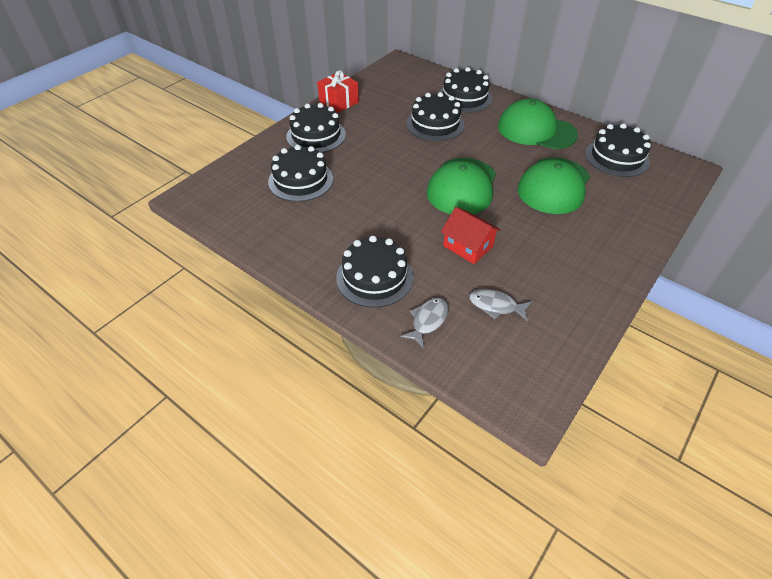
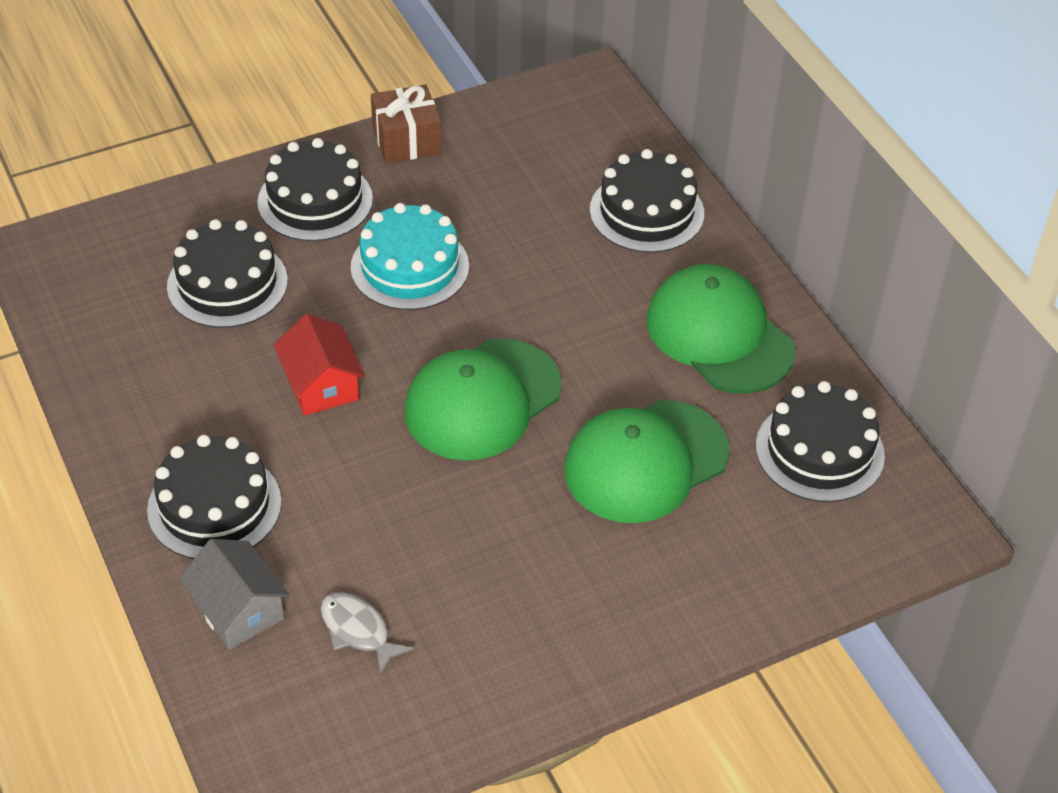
camera: 25 degrees right, 0 degrees up
(339, 102) = (406, 140): red gift -> brown gift
(382, 147) = (410, 267): none -> turquoise cake
(428, 321) = (238, 610): grey fish -> grey house
(435, 124) = (542, 252): black cake -> none
(468, 246) = (400, 513): red house -> red house (321, 384)

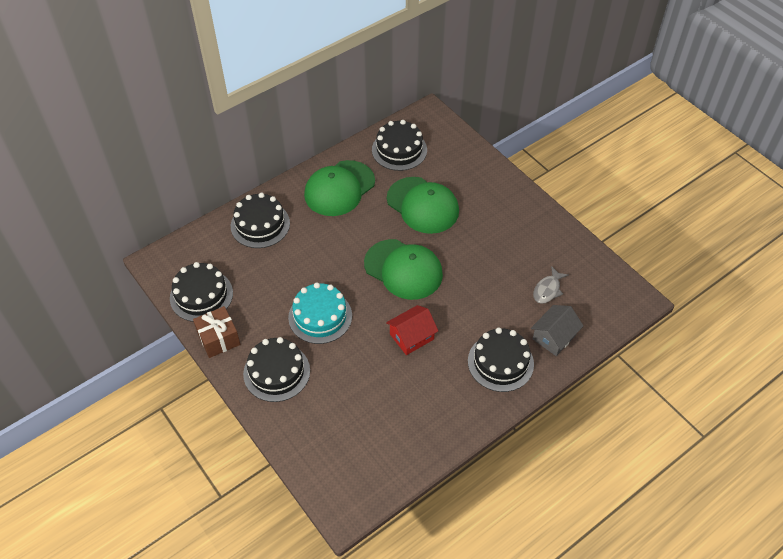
camera: 100 degrees left, 5 degrees up
(227, 284) = (351, 398): black cake -> black cake (201, 295)

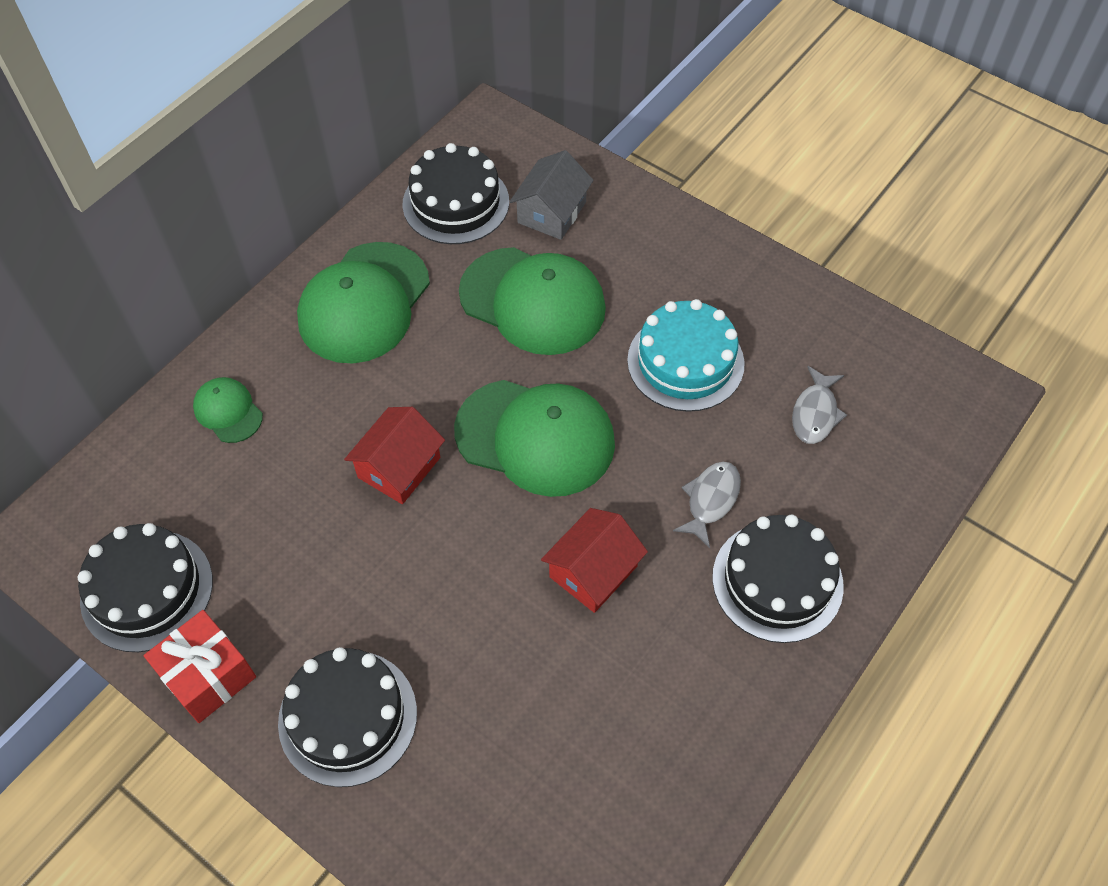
camera: 15 degrees left, 5 degrees up
(219, 338) = (208, 675): brown gift -> red gift
(260, 224) = (228, 411): black cake -> green cap
(320, 316) = (402, 574): turquoise cake -> turquoise cake (685, 362)
(333, 268) = (399, 467): none -> red house
(480, 318) = (710, 500): none -> grey fish
(554, 337) = (858, 504): grey house -> grey house (552, 212)

